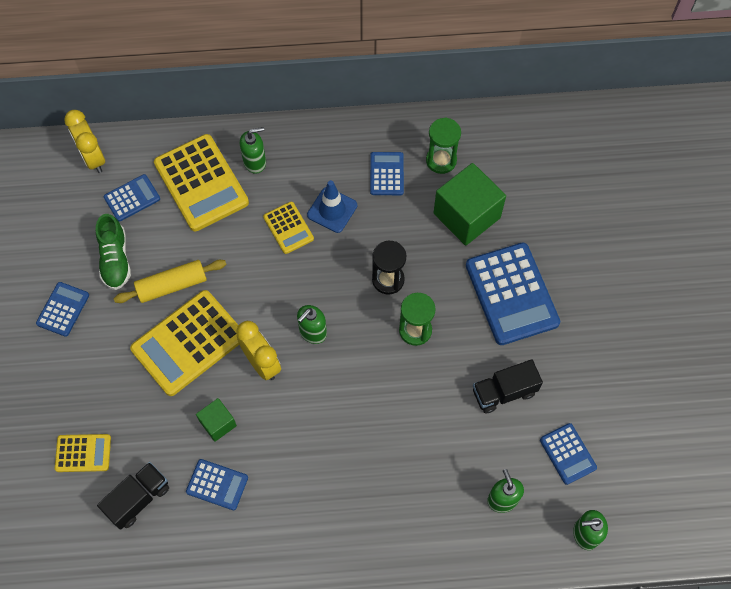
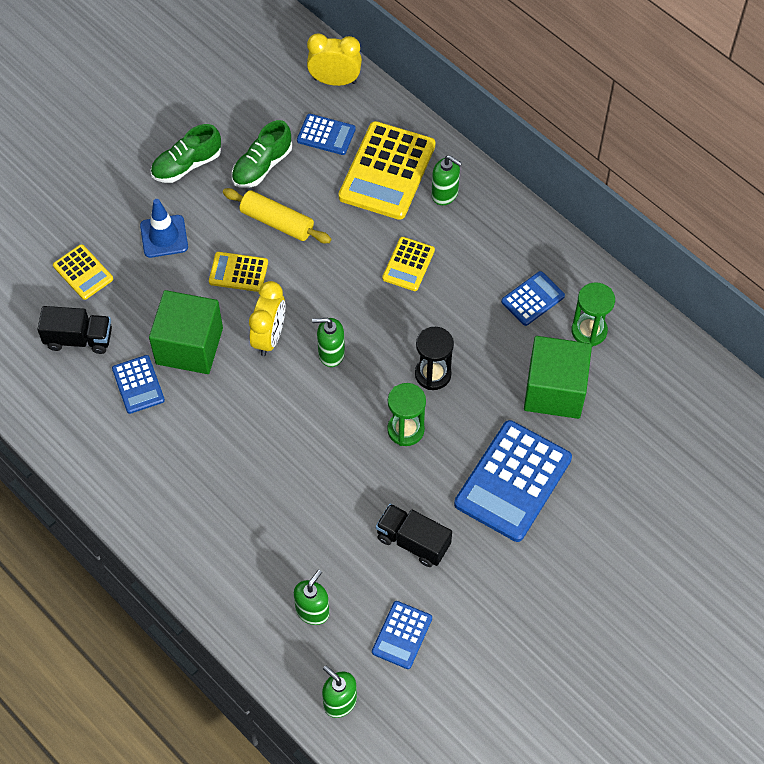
camera: 50 degrees right, 5 degrees down
(63, 309) = (187, 165): blue calculator -> green shoe
(93, 158) = (335, 81): yellow clock -> yellow clock turned 75 degrees clockwise
(188, 343) = (238, 272): yellow calculator -> yellow calculator, size x0.52
(218, 423) = (189, 346): green cube -> green cube, size x1.94
(332, 210) = (457, 284): blue traffic cone -> blue traffic cone (164, 236)

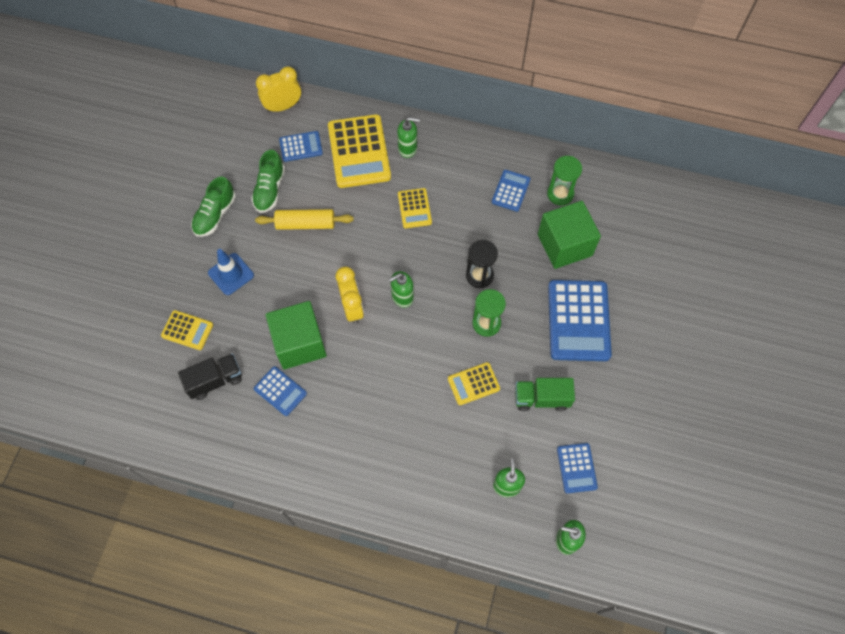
camera: 30 degrees left, 5 degrees up
(238, 272) = (301, 273): yellow calculator -> yellow calculator (473, 384)
(413, 542) = (541, 398): black truck -> green truck

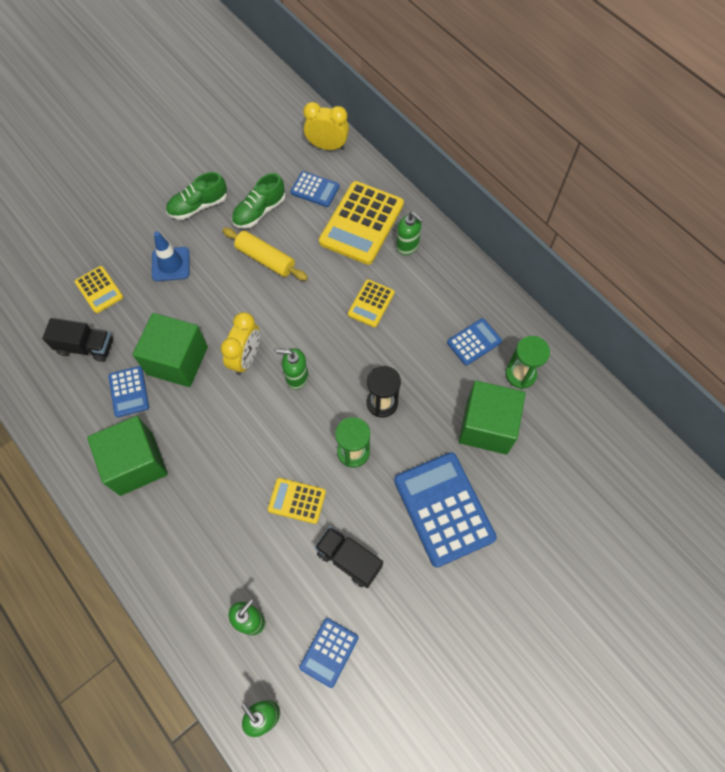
camera: 35 degrees right, 0 degrees up
(331, 439) = (136, 463): none -> green cube
(541, 398) = (348, 559): green truck -> black truck
(578, 321) = (443, 509): blue calculator -> blue calculator turned 120 degrees clockwise

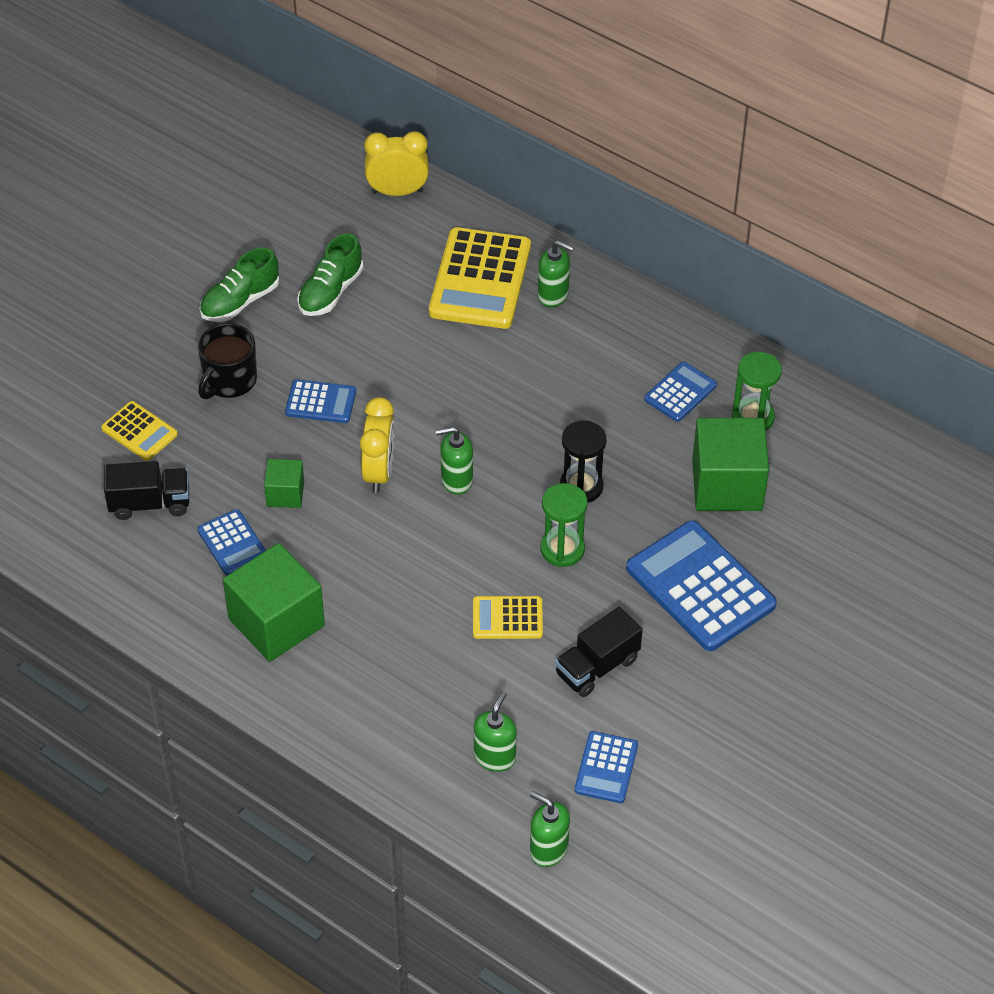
camera: 15 degrees left, 15 degrees down
(170, 264) = (229, 381): blue traffic cone -> black mug
(177, 360) = (285, 494): green cube -> green cube, size x0.52
(265, 259) = (361, 349): yellow rolling pin -> none
(315, 189) = (399, 250): blue calculator -> blue calculator (321, 402)
(348, 559) = (597, 667): black truck -> black truck turned 60 degrees counterclockwise
(371, 303) = (527, 374): yellow calculator -> none

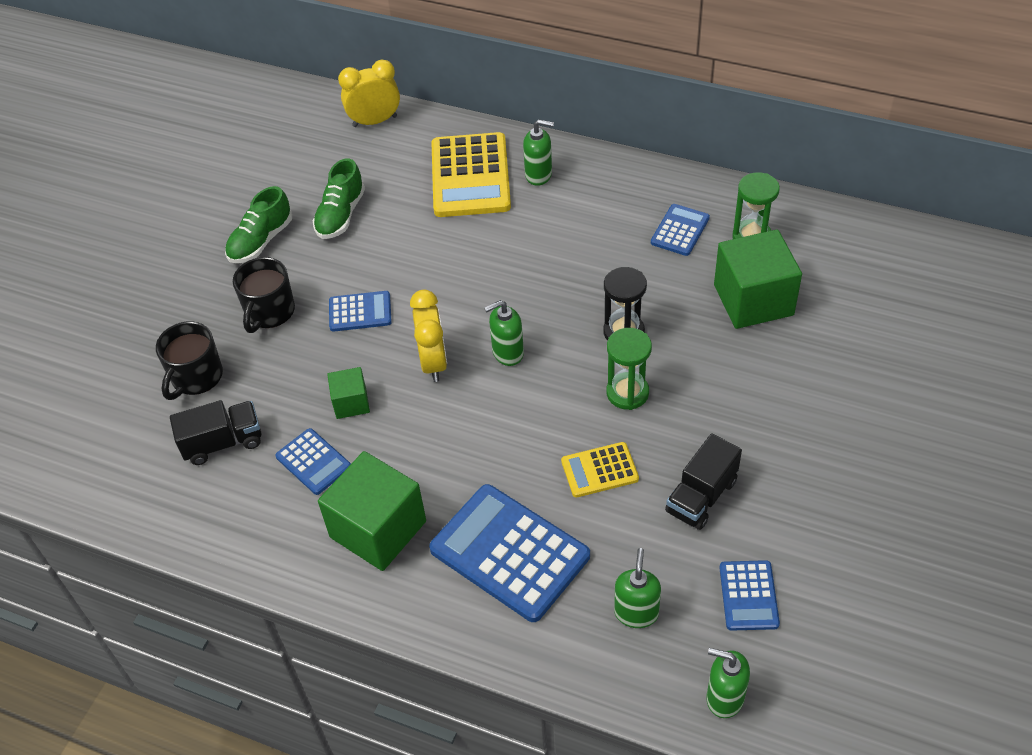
camera: 10 degrees left, 0 degrees up
(139, 431) = (196, 377): yellow calculator -> black mug
(700, 587) = (767, 397): blue calculator -> blue calculator (509, 553)

